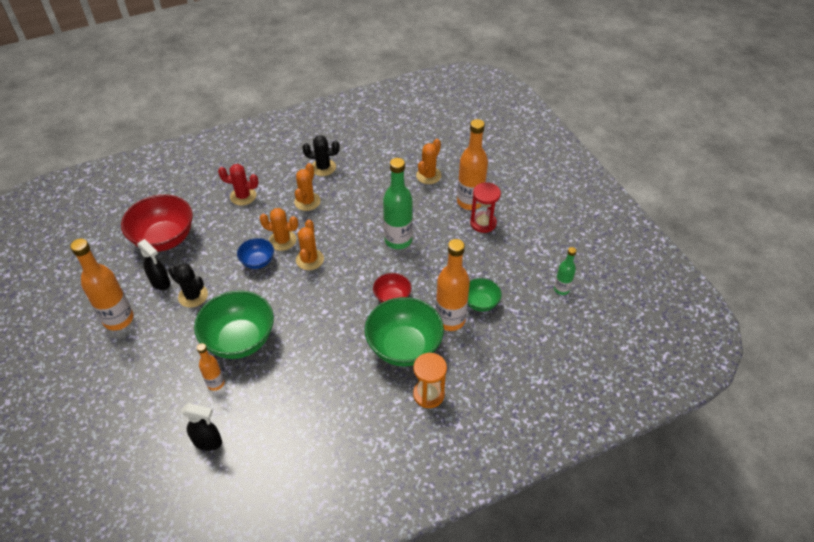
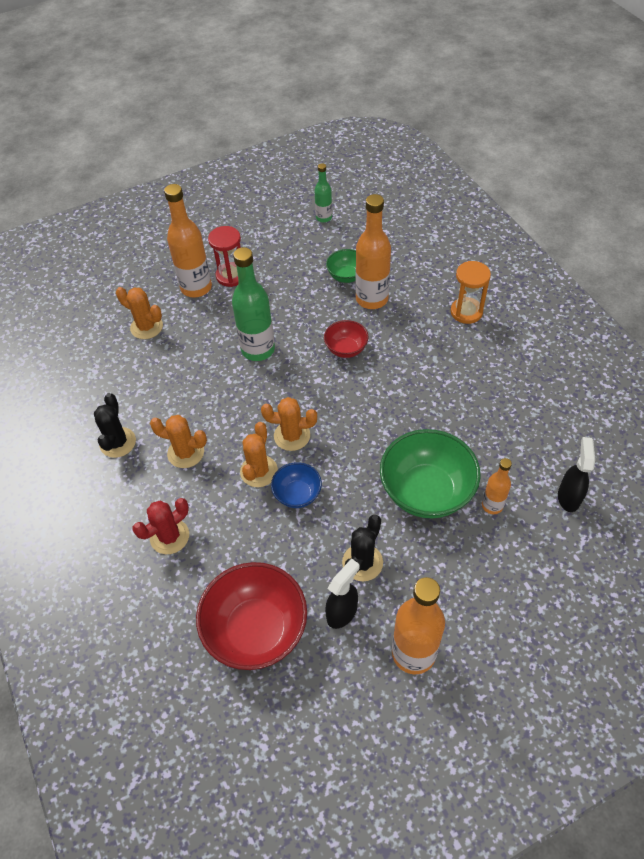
camera: 90 degrees left, 5 degrees up
(243, 196) = (169, 536): red cactus -> red cactus turned 45 degrees clockwise
(404, 347) = (412, 334): green bowl -> none

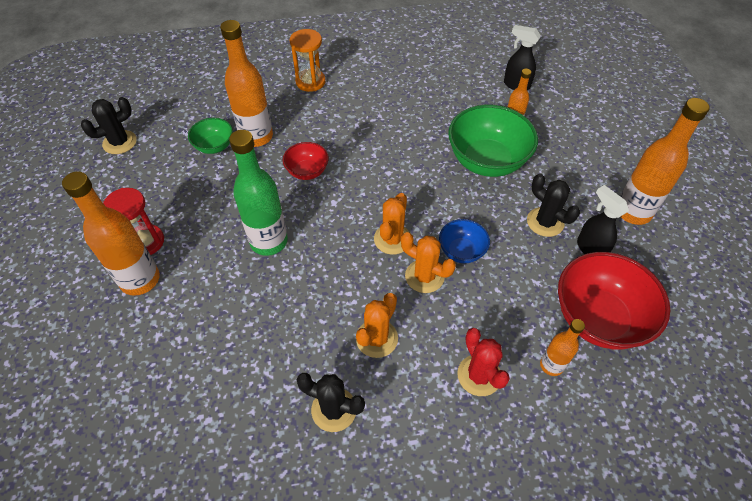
camera: 75 degrees left, 0 degrees up
(146, 327) = (170, 345): orange cactus -> none
(193, 594) = (551, 365): none -> orange bottle
(324, 218) = (120, 142): green bottle -> black cactus

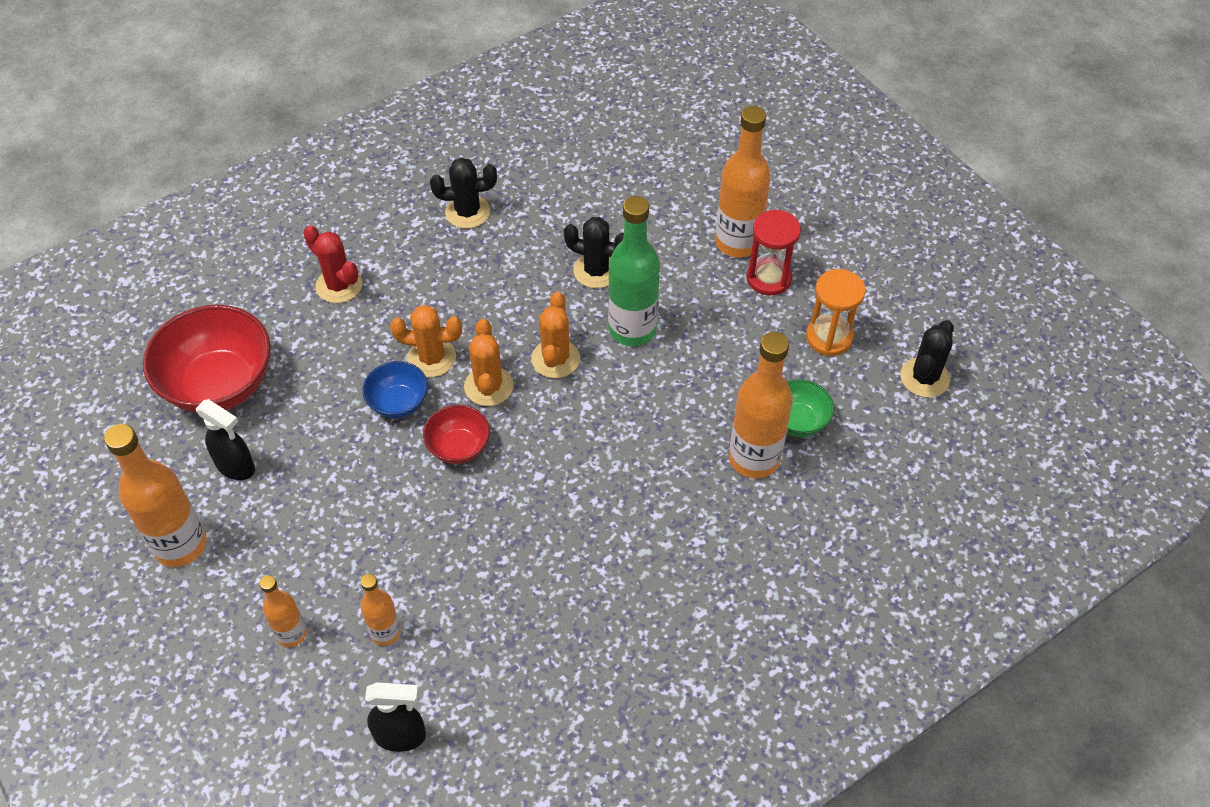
camera: 155 degrees right, 0 degrees up
(307, 171) = (647, 434): red bowl -> red bowl (459, 447)
(310, 82) = (749, 593): orange hourglass -> orange hourglass (829, 337)
(377, 338) = (456, 280): orange cactus -> orange cactus (555, 359)
(486, 161) = (406, 549): green bowl -> none
(545, 222) = (301, 482): black cactus -> black cactus (596, 271)
(551, 365) = (266, 320): orange bottle -> orange bottle (291, 634)

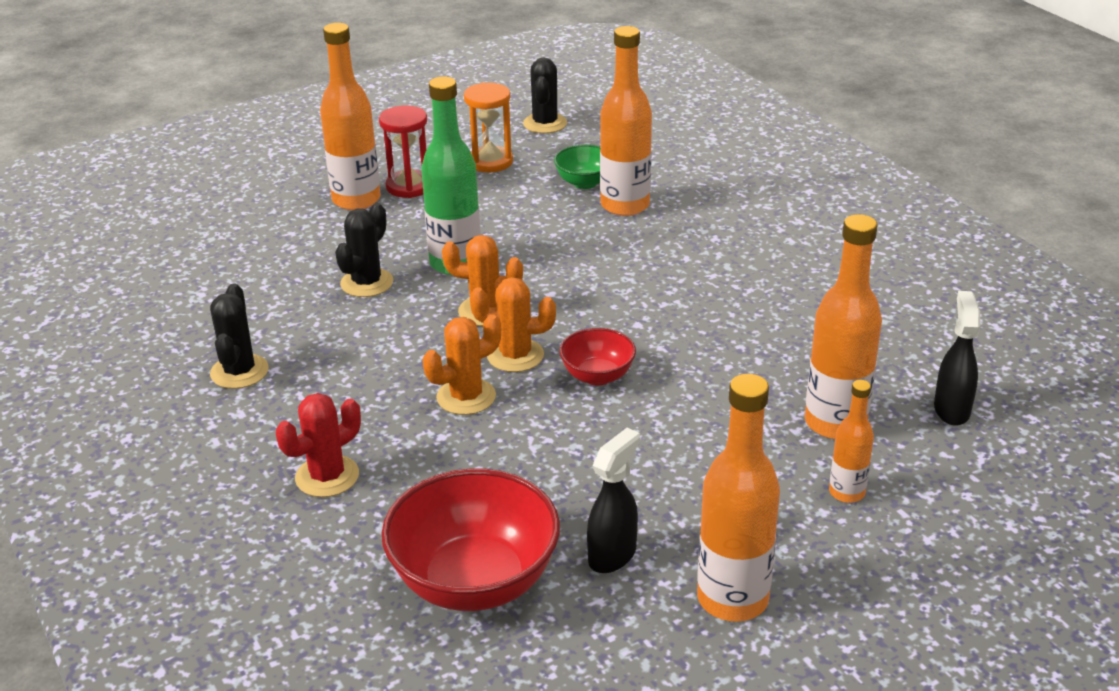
camera: 85 degrees left, 20 degrees down
(385, 632) = (835, 423): orange bottle -> orange bottle, size x1.83
(398, 403) = (529, 421): blue bowl -> none
(431, 358) = (466, 397): orange cactus -> orange cactus turned 45 degrees clockwise
(924, 378) = (545, 123): black cactus -> black cactus turned 60 degrees clockwise

